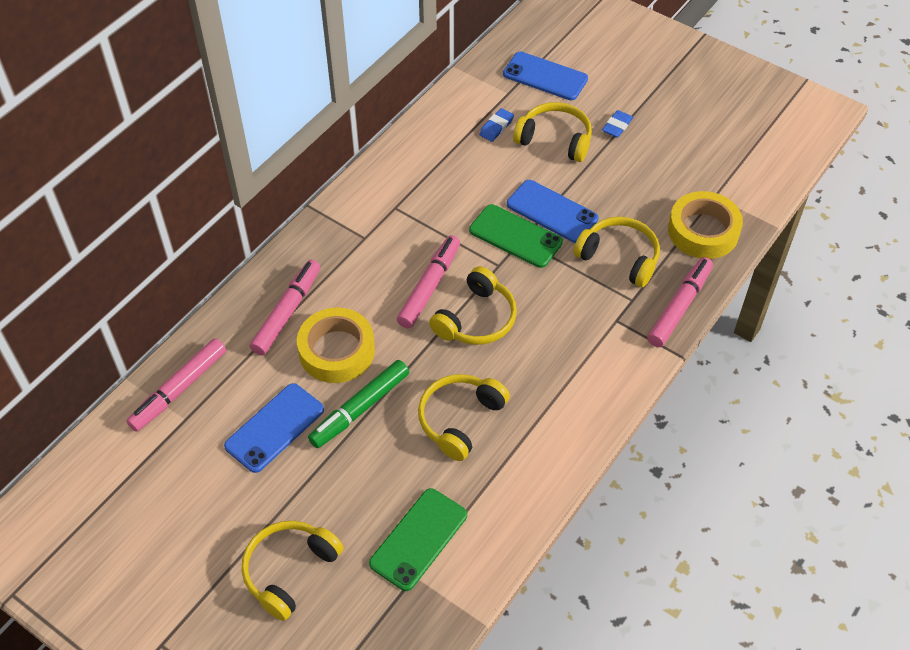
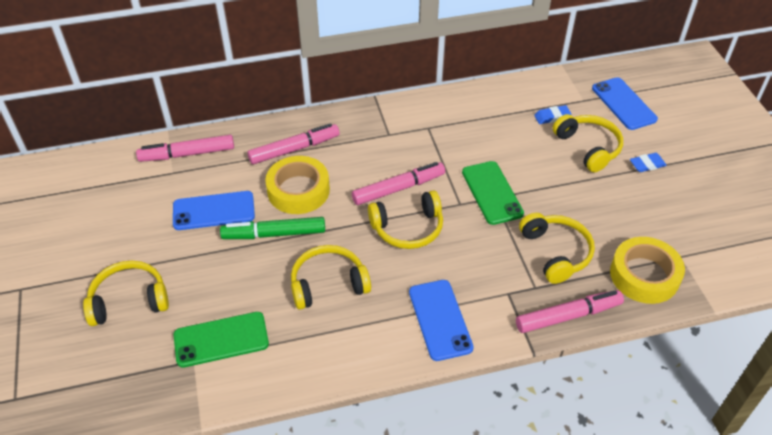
camera: 40 degrees right, 5 degrees down
(552, 211) = (536, 192): blue phone -> blue phone (440, 319)

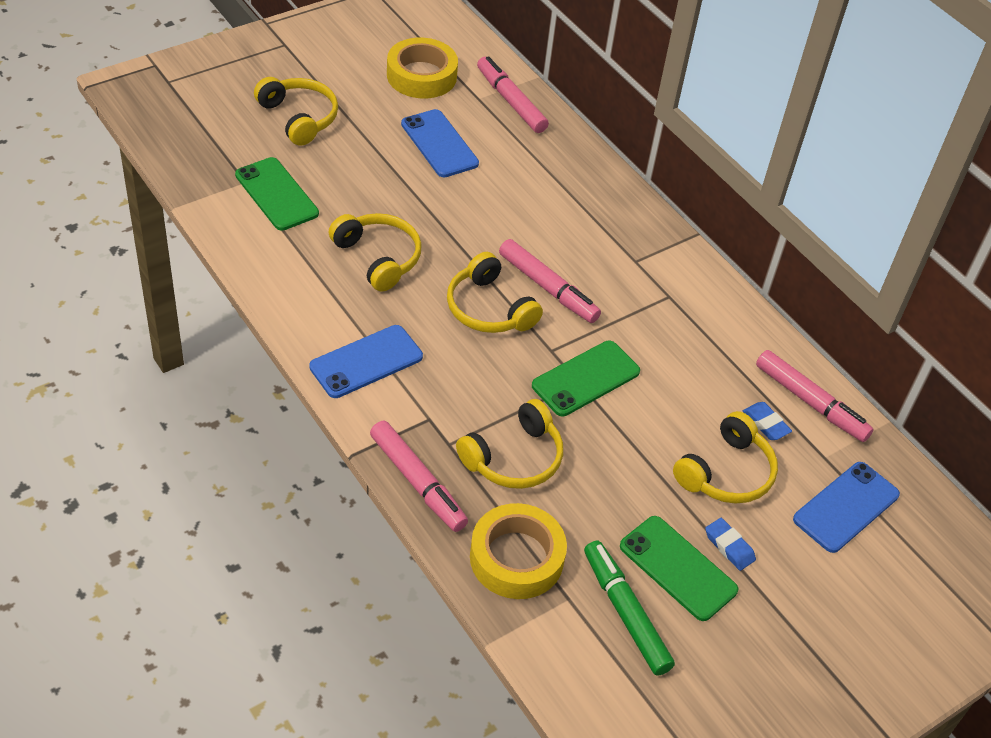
camera: 65 degrees right, 0 degrees up
(274, 234) = (428, 198): green marker -> green marker (625, 613)
(294, 149) = (564, 183): pink marker -> pink marker (810, 402)
(298, 190) = (501, 202): yellow tape -> yellow tape (421, 76)
(661, 194) = (677, 568): none -> green phone

